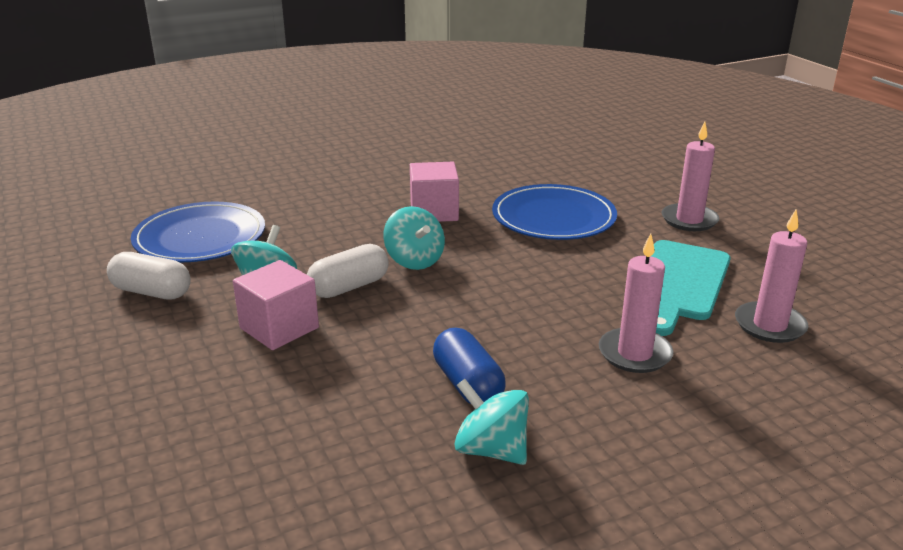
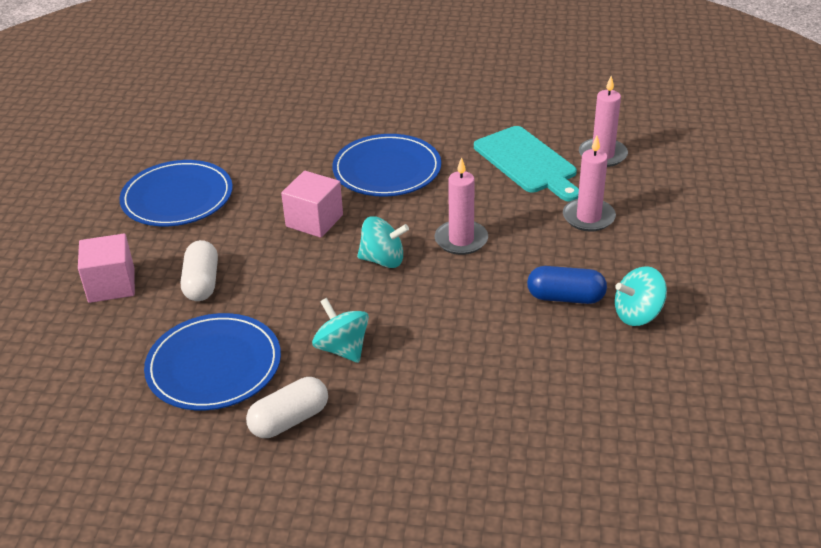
camera: 55 degrees left, 10 degrees up
(279, 328) = (418, 361): pink cube -> pink cube (111, 285)
(349, 287) = (391, 306): white capsule -> white capsule (202, 283)
(397, 154) = (177, 197): none -> blue plate
(689, 220) = (453, 117): pink candle -> pink candle (461, 240)

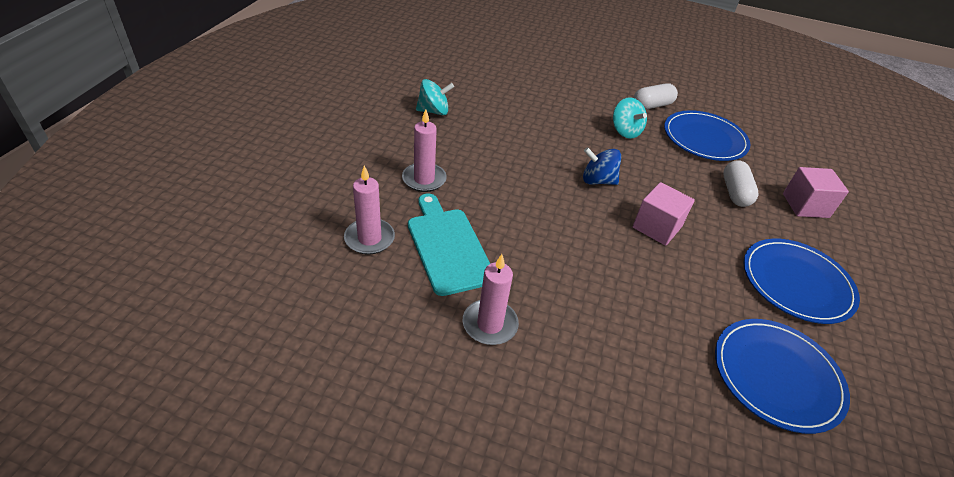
camera: 175 degrees left, 5 degrees up
(383, 260) = (597, 180): turquoise spinning top -> blue spinning top
(387, 169) = (590, 270): blue plate -> blue plate (776, 376)
(461, 240) = (534, 183): pink candle -> pink candle (490, 324)
(565, 297) = (474, 129): blue capsule -> none

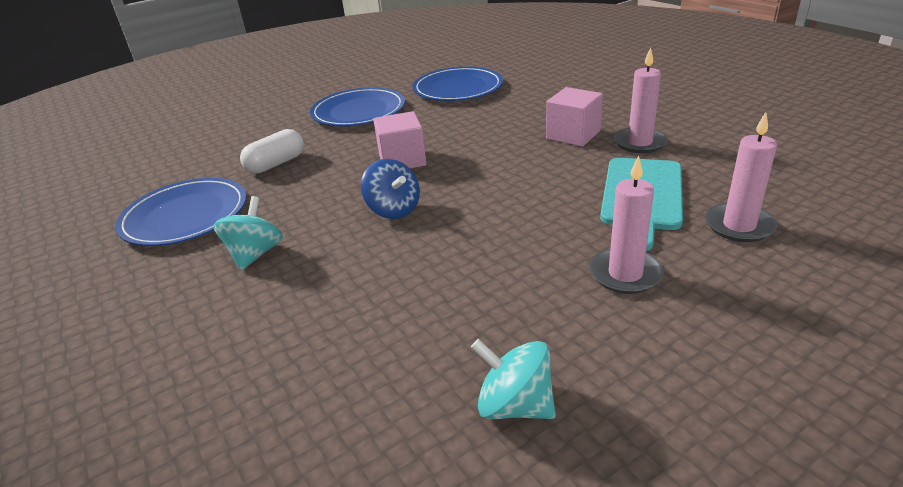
camera: 135 degrees left, 10 degrees down
(652, 105) = (141, 279): white capsule -> none
(805, 205) = (240, 142): pink cube -> pink cube (573, 135)

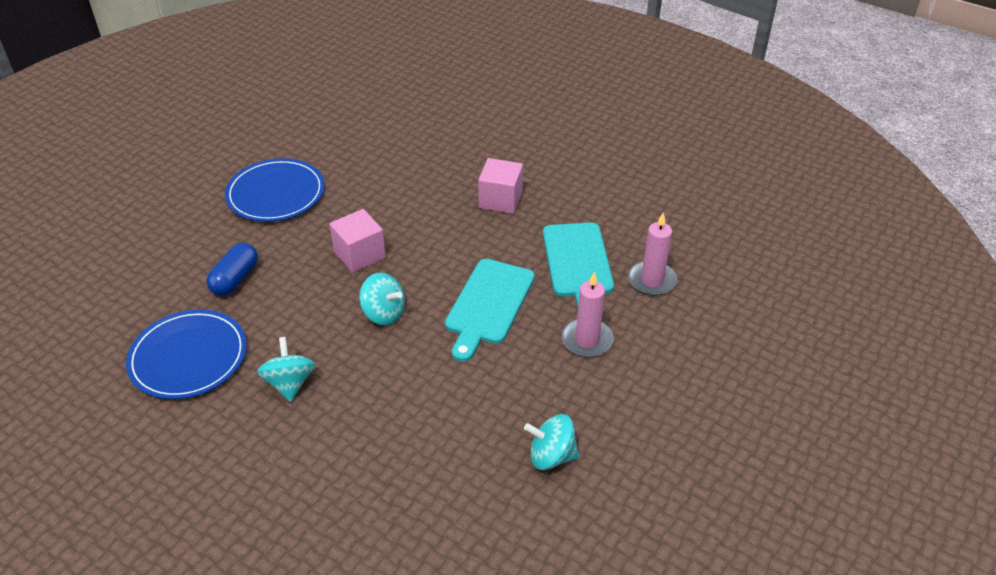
camera: 25 degrees left, 10 degrees up
(276, 164) = (235, 279): white capsule -> blue capsule
(394, 209) = (384, 313): blue spinning top -> turquoise spinning top
(458, 88) = (363, 146): blue plate -> none
(513, 219) = (488, 305): none -> turquoise cutting board
(640, 143) = (559, 202): pink candle -> none

